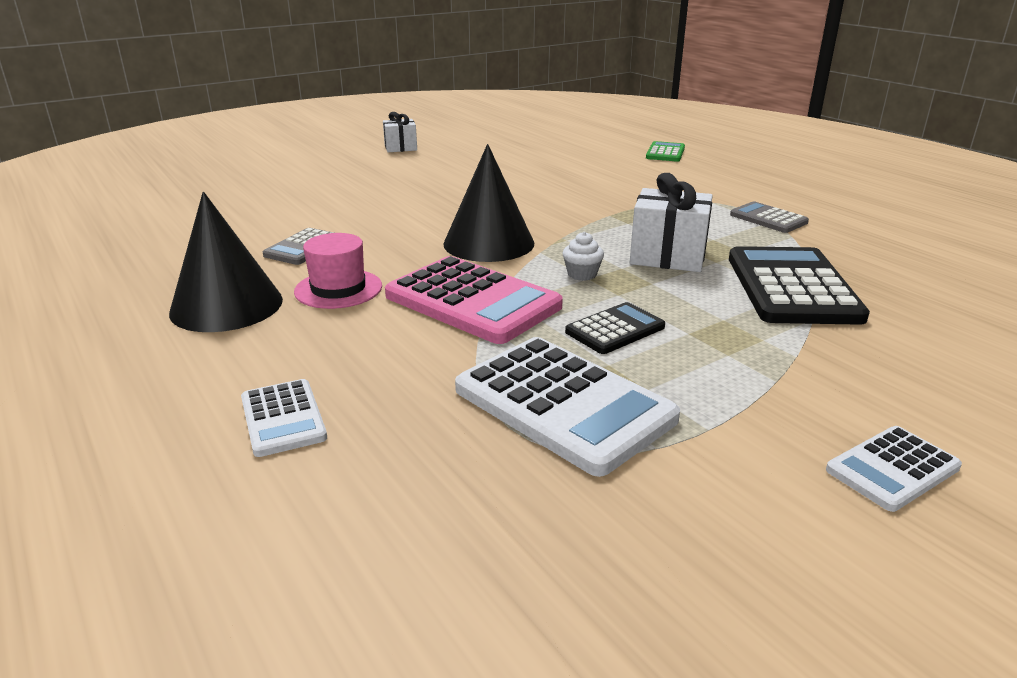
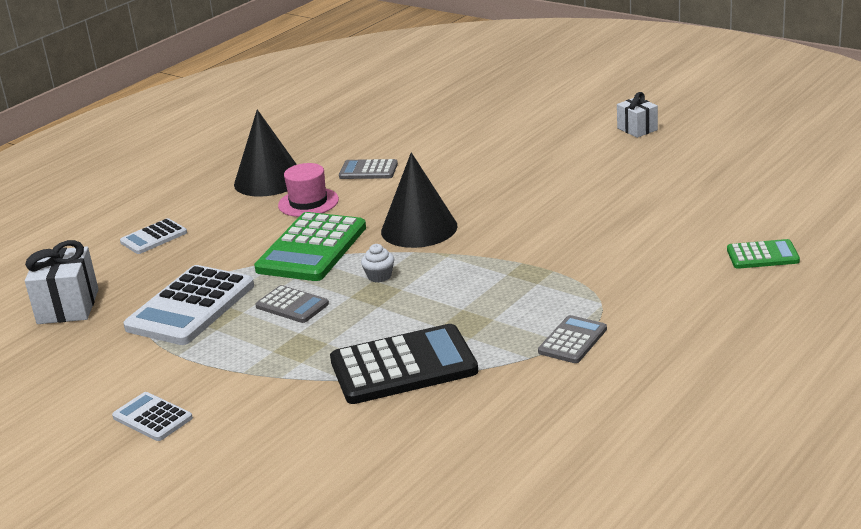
camera: 75 degrees right, 0 degrees up
(472, 301) = (312, 249): pink calculator -> green calculator
(615, 329) = (292, 305): black calculator -> grey calculator
(667, 257) = (437, 304): white gift -> white gift (68, 306)

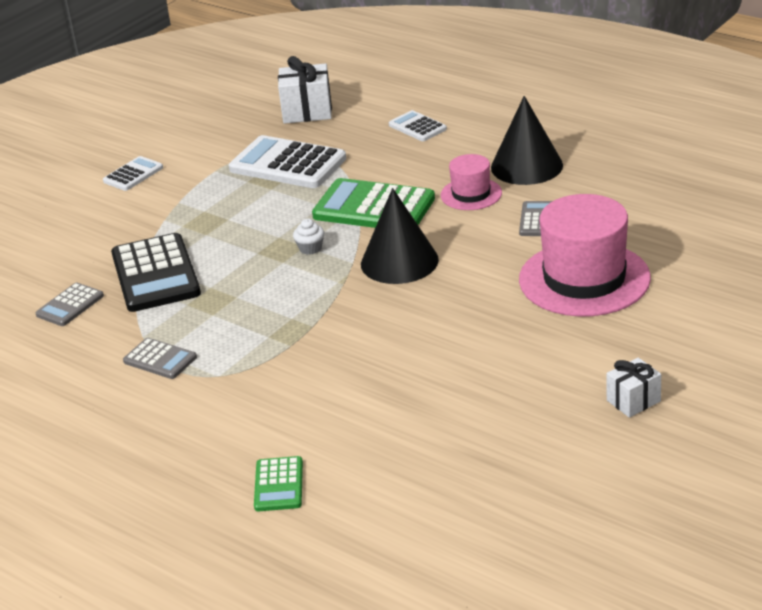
camera: 90 degrees right, 5 degrees up
(292, 305) = (273, 210): grey calculator -> grey calculator (70, 305)
(469, 150) = (584, 279): none -> pink hat

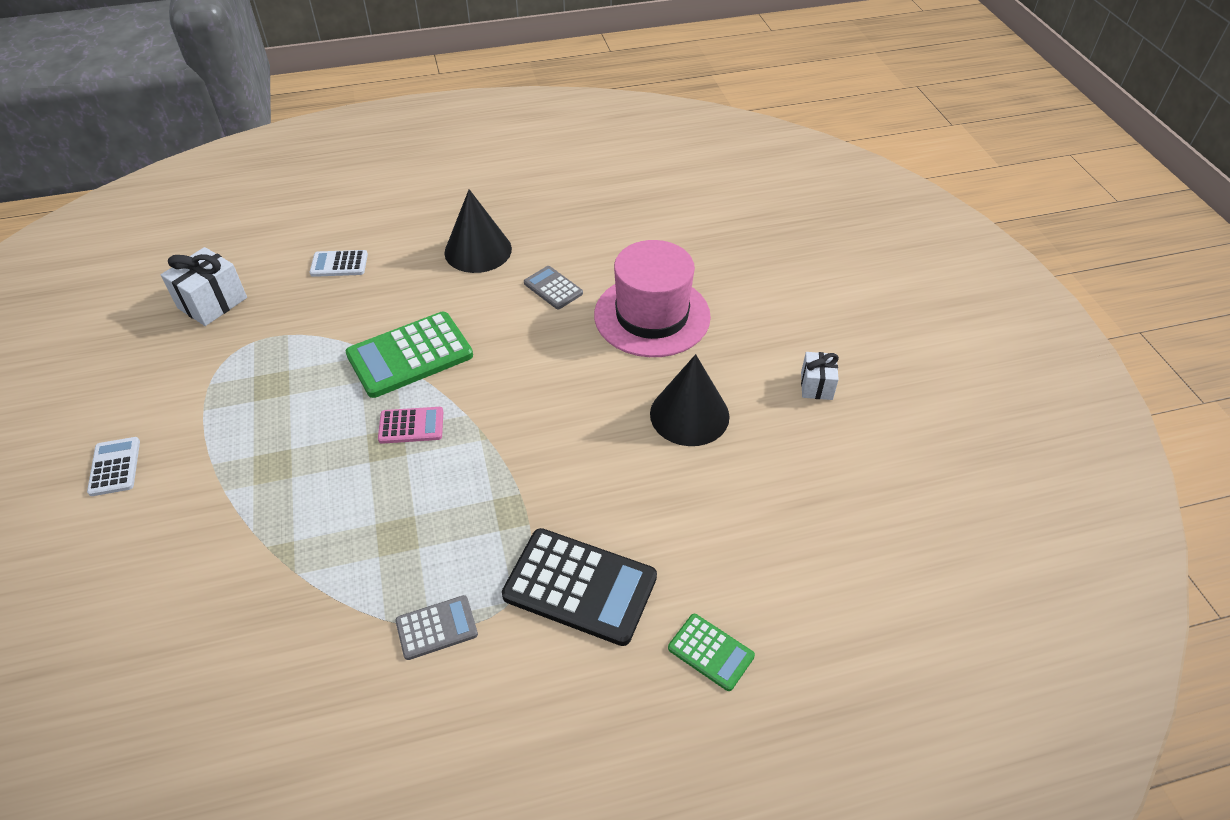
camera: 55 degrees left, 15 degrees up
(70, 305) = (257, 647): grey calculator -> none
(155, 274) = (300, 550): black calculator -> black calculator (580, 587)
(288, 164) = (269, 362): white calculator -> none
(310, 248) = (411, 426): white cupcake -> pink calculator
(399, 261) = (503, 389): black cone -> black cone (689, 415)
(471, 194) = (471, 297): pink hat -> none

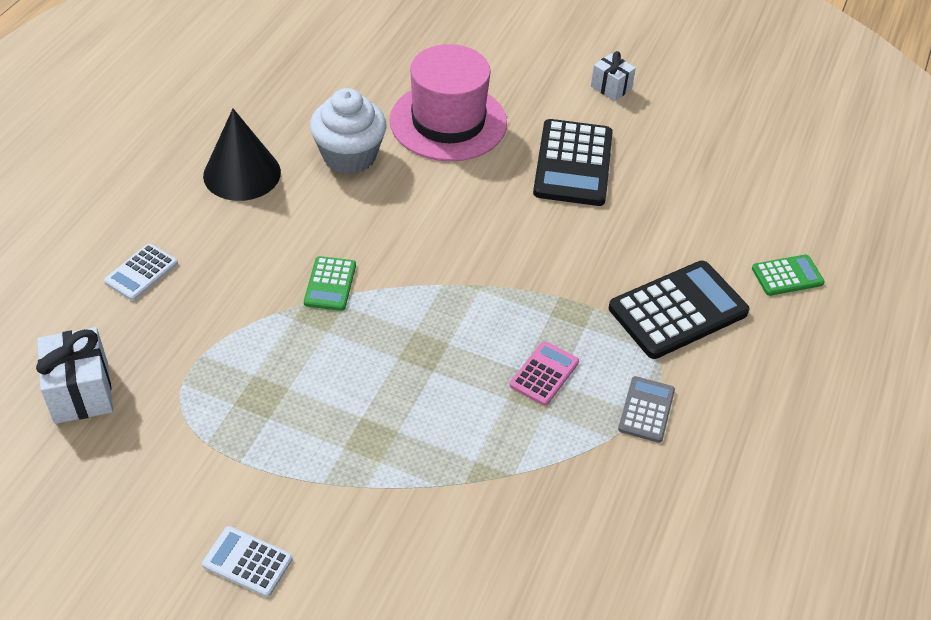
camera: 55 degrees left, 0 degrees up
(410, 355) = (330, 284): green calculator -> green calculator, size x0.53
(411, 426) = (418, 324): pink calculator -> pink calculator (544, 374)
(553, 288) = (349, 156): grey calculator -> white cupcake
(689, 415) = (573, 164): black cone -> black calculator

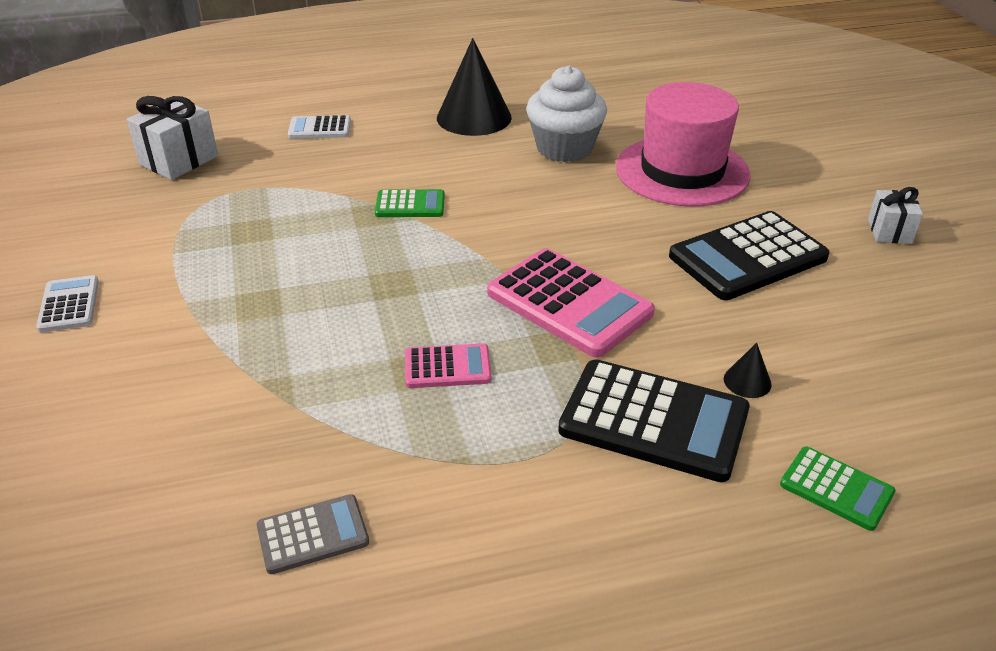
camera: 55 degrees right, 10 degrees down
(330, 284) = (410, 205): green calculator -> green calculator turned 150 degrees counterclockwise
(536, 275) = (569, 303): none -> pink calculator
(646, 410) = (480, 463): grey calculator -> grey calculator (313, 535)
(681, 248) = (747, 381): none -> black cone

